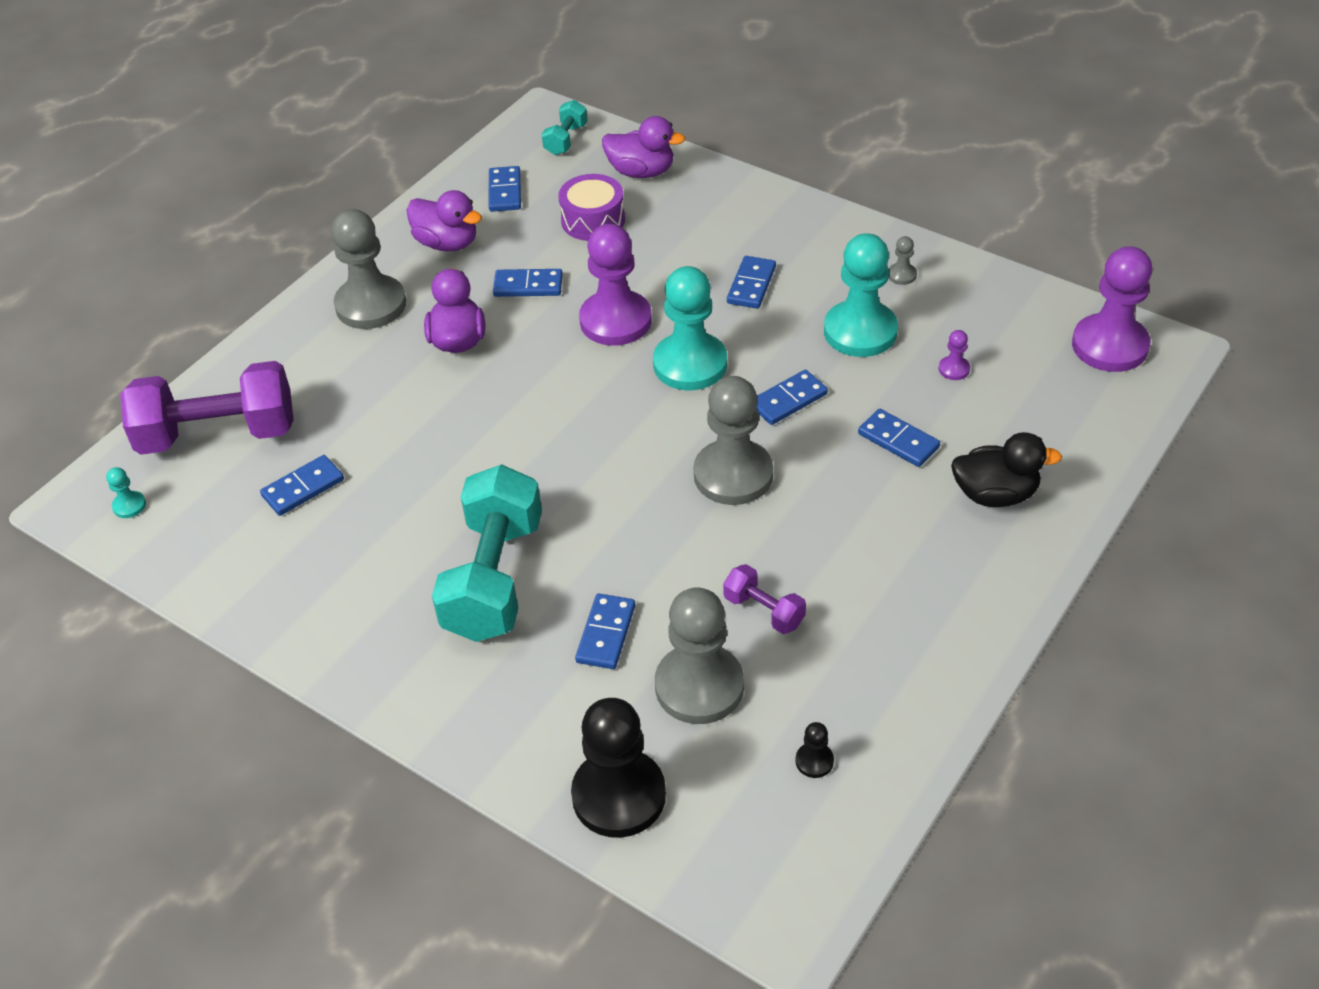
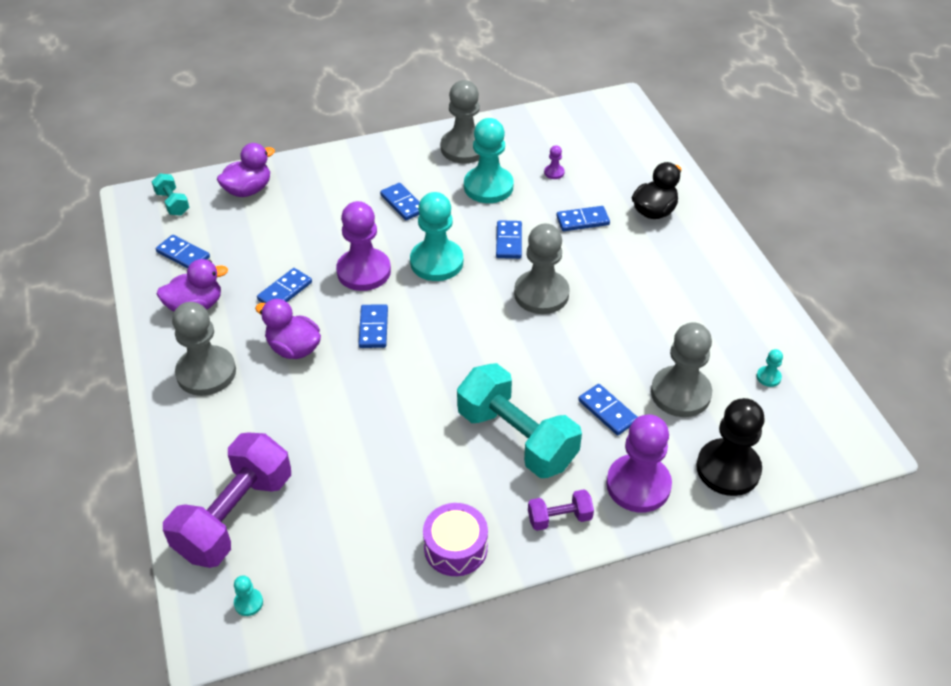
camera: 55 degrees left, 0 degrees up
(303, 488) = (340, 494): blue domino -> blue domino (373, 328)
(593, 220) = (263, 232): purple drum -> purple drum (455, 548)
(764, 611) = (651, 338): purple dumbbell -> purple dumbbell (559, 518)
(814, 761) = (768, 377): black pawn -> turquoise pawn
(902, 275) = (464, 148): grey pawn -> grey pawn, size x2.44
(1109, 346) = (596, 116): purple pawn -> purple pawn (638, 485)

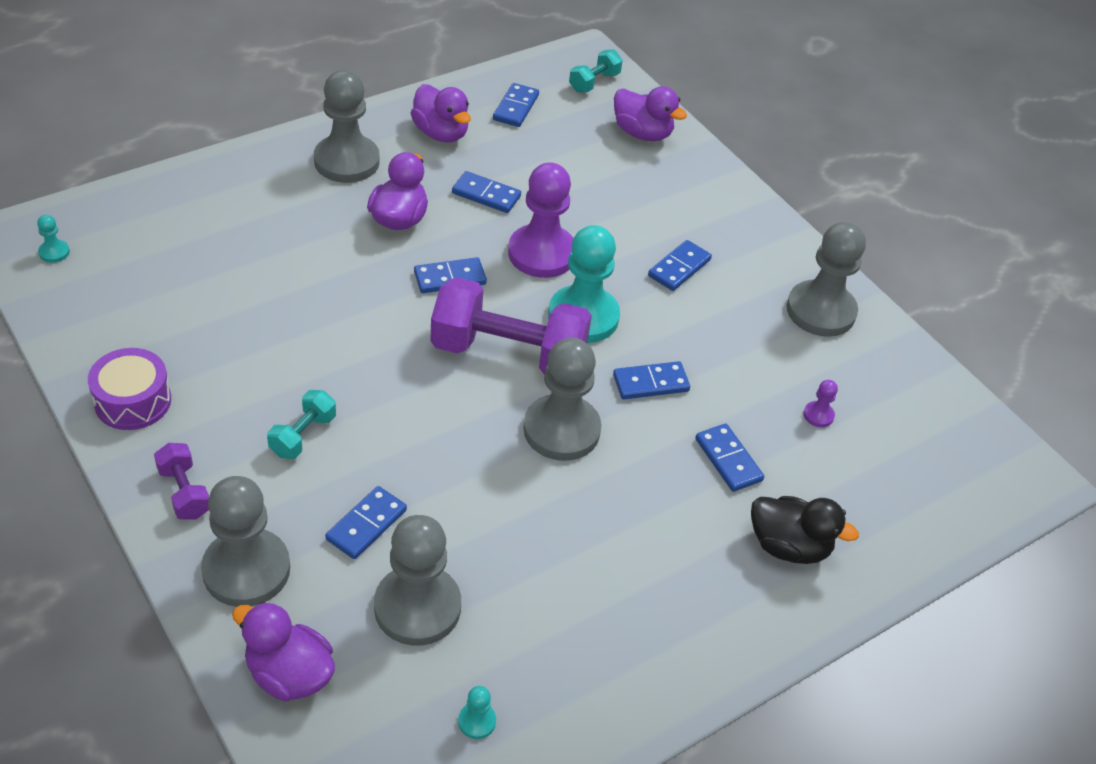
camera: 70 degrees right, 0 degrees up
(235, 516) = (159, 221): purple dumbbell -> purple dumbbell (508, 354)
(488, 187) = (752, 347): turquoise pawn -> none
(516, 438) = (303, 435): turquoise dumbbell -> turquoise dumbbell, size x0.46
(638, 485) = (246, 570): purple pawn -> grey pawn
(728, 469) = (289, 674): black pawn -> purple duck

